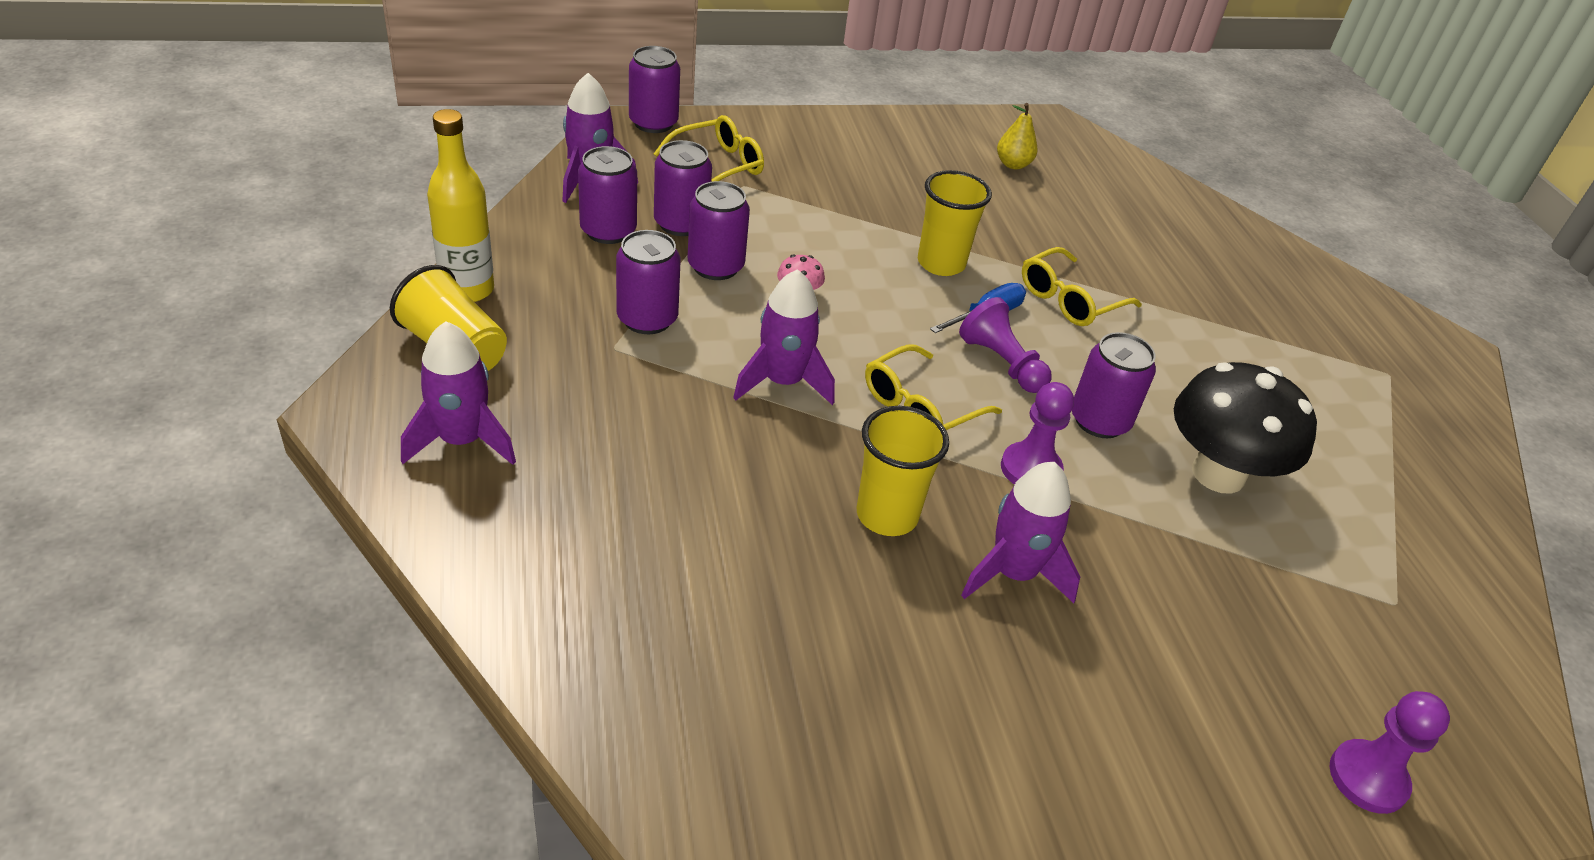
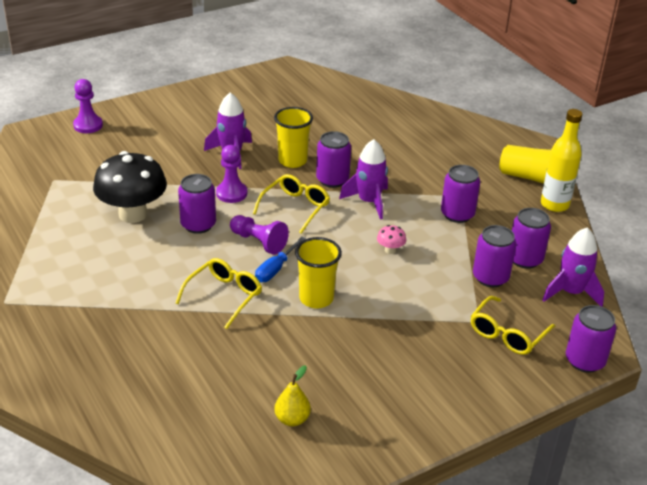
camera: 165 degrees right, 5 degrees down
(462, 441) = (483, 146): purple rocket -> none
(715, 266) = (448, 254): purple can -> purple can (332, 180)

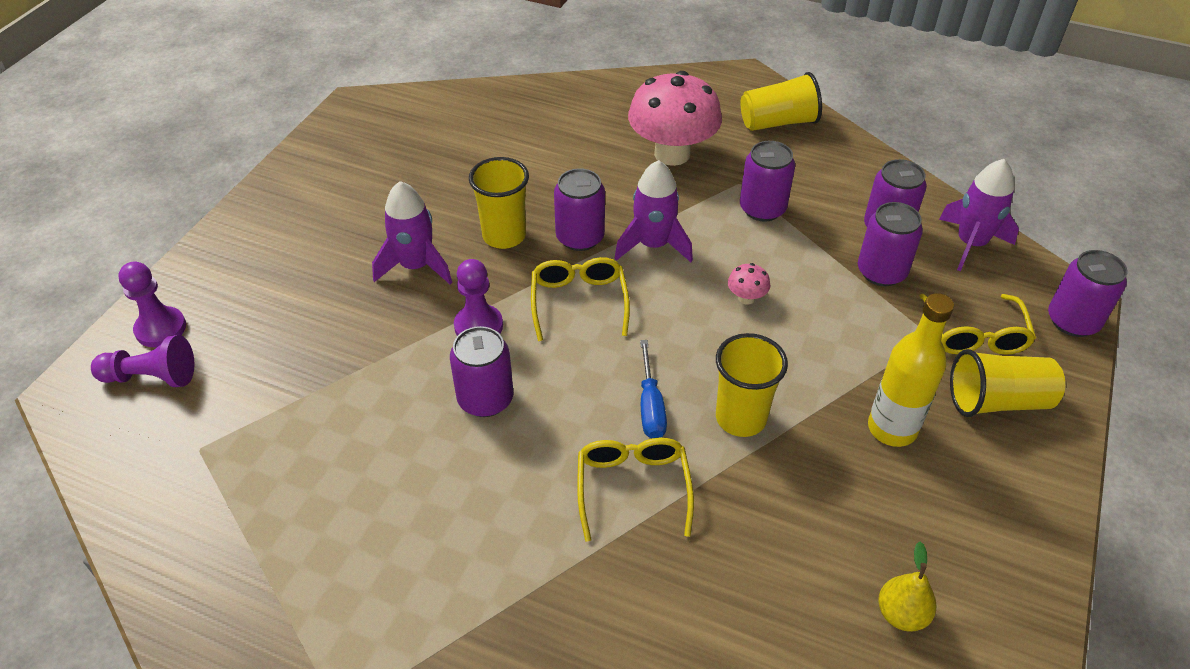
camera: 35 degrees left, 10 degrees up
(133, 214) = (379, 436): black mushroom -> none
(259, 242) = (588, 378): purple pawn -> purple pawn (151, 377)
(437, 164) = (672, 154): none -> pink mushroom
(477, 369) = (997, 401): none -> yellow cup
(554, 204) = (839, 143): yellow bottle -> yellow bottle (892, 429)

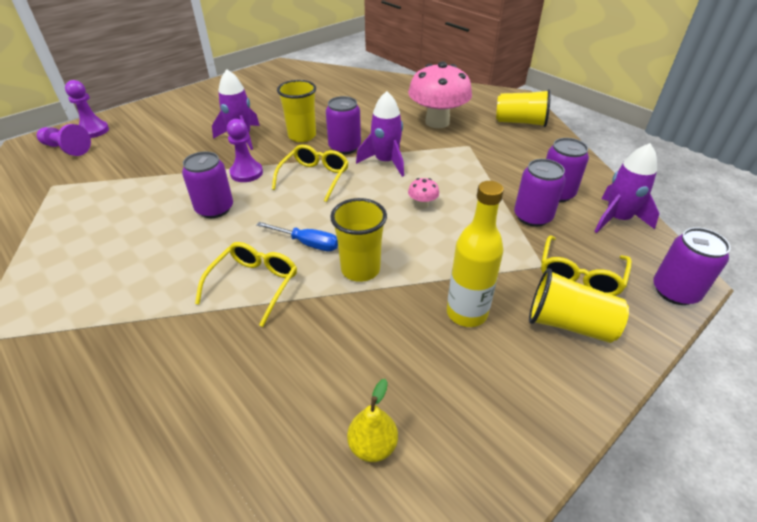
camera: 25 degrees right, 5 degrees down
(650, 406) = (307, 243): blue screwdriver -> blue screwdriver turned 90 degrees counterclockwise
(762, 209) = (473, 162): purple can -> none

